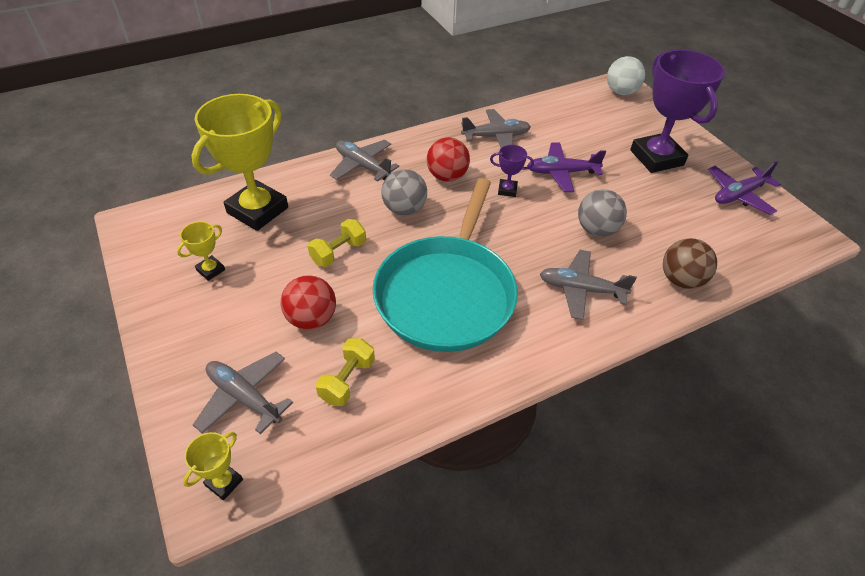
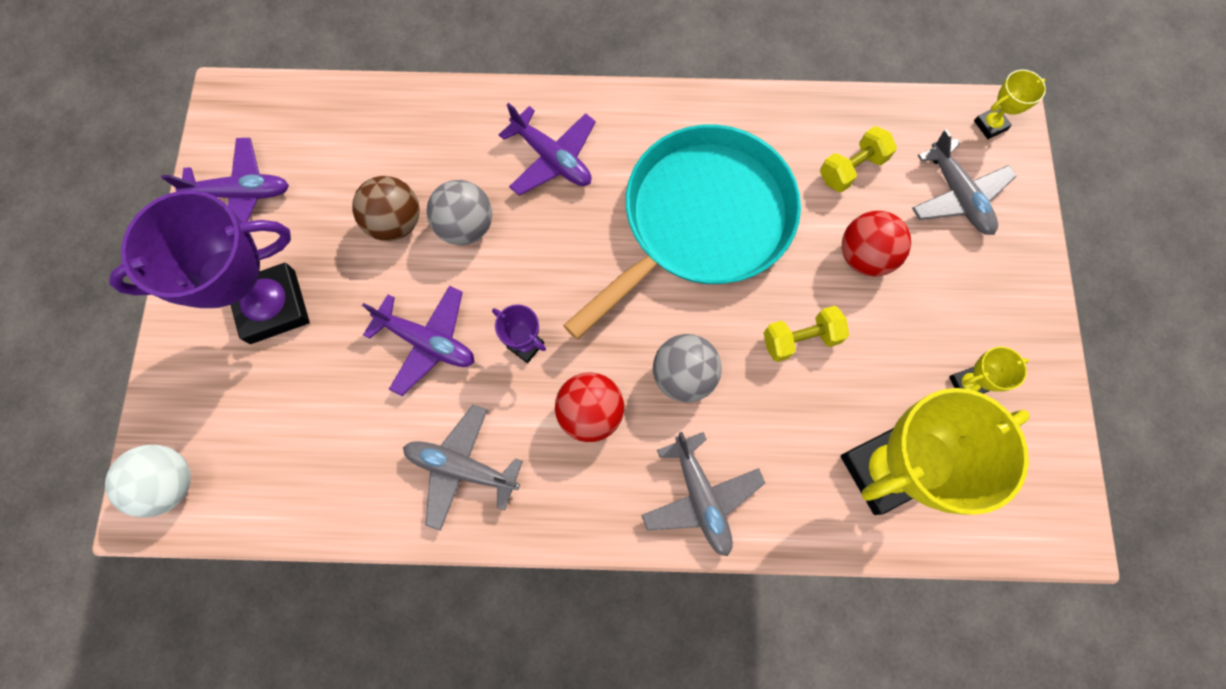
camera: 150 degrees left, 25 degrees up
(581, 289) = (552, 158): grey plane -> purple plane
(656, 158) = (272, 306): purple trophy -> purple trophy turned 60 degrees clockwise
(681, 280) = (436, 120): brown ball -> brown ball (395, 222)

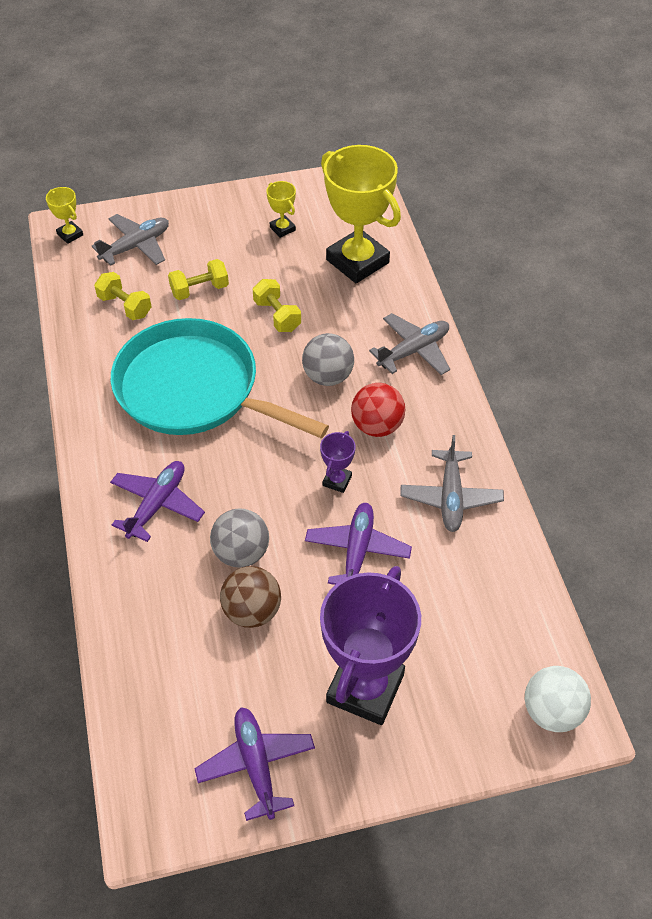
camera: 105 degrees left, 20 degrees down
(272, 306) = (365, 688): purple trophy -> purple trophy turned 60 degrees clockwise
(864, 256) = (199, 290): red ball -> yellow dumbbell

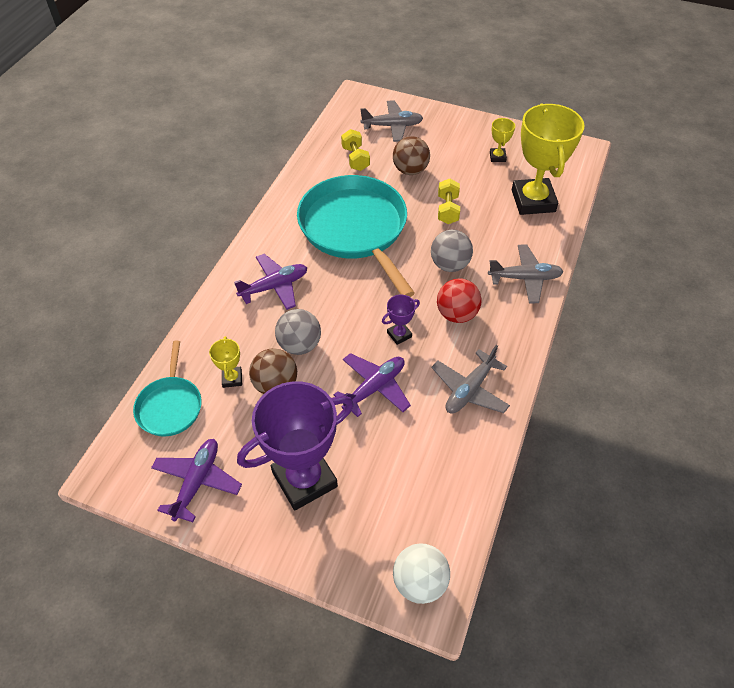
camera: 35 degrees right, 0 degrees up
(70, 234) = (358, 102): yellow trophy -> yellow trophy (232, 378)
(153, 706) = (170, 406): none -> turquoise pan
(199, 290) = (410, 170): yellow dumbbell -> brown ball

